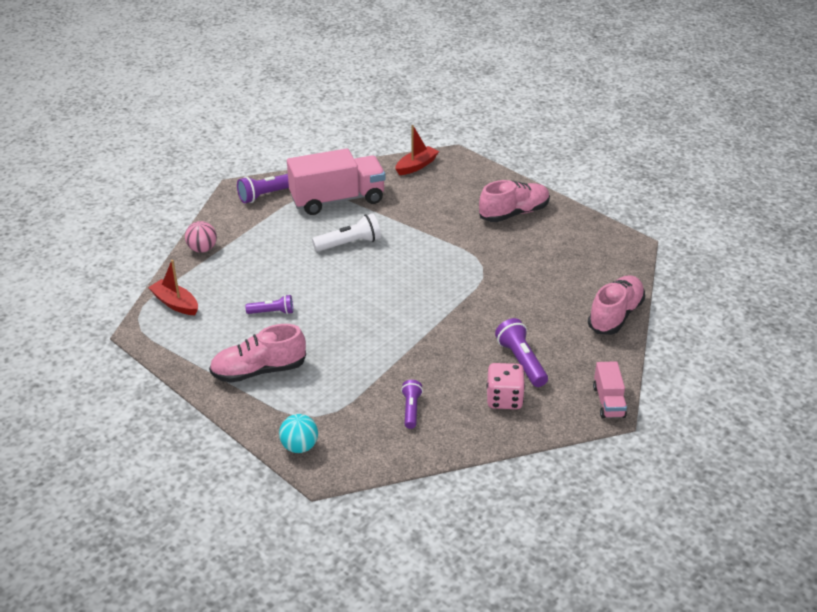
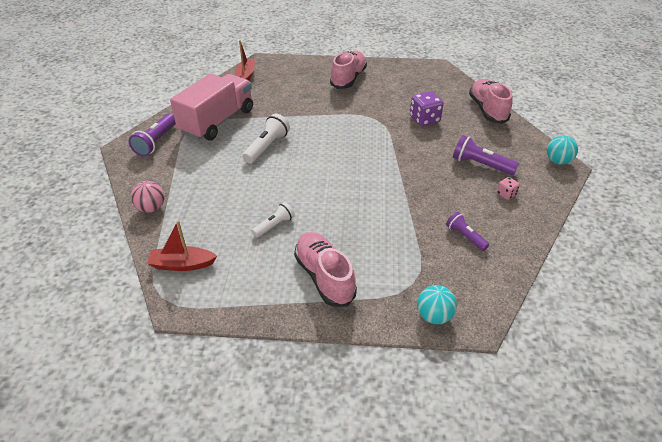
camera: 40 degrees left, 5 degrees up
(259, 371) = (324, 277): pink shoe -> pink shoe turned 120 degrees clockwise
(272, 312) = (274, 225): purple flashlight -> white flashlight
(504, 399) = (506, 194): pink dice -> pink dice, size x0.53
(531, 291) = (424, 119): none -> purple dice
(608, 401) = (557, 161): pink truck -> turquoise ball

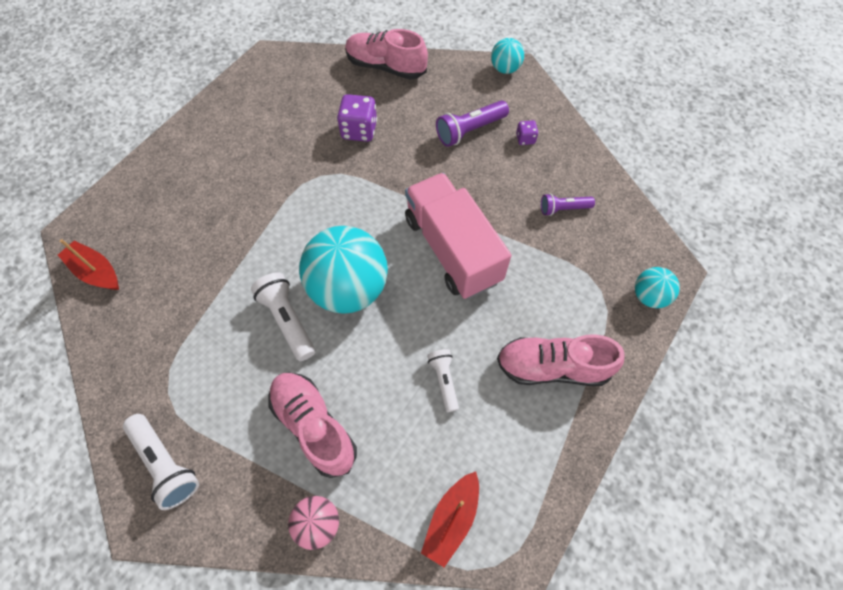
camera: 60 degrees left, 20 degrees up
(156, 142) = (166, 463): purple flashlight -> white flashlight
(217, 121) = (181, 357): pink truck -> pink truck (452, 249)
(306, 161) = (349, 289): none -> turquoise ball
(348, 79) = (213, 156): pink shoe -> pink shoe (314, 426)
(506, 194) = (525, 139): pink dice -> purple dice

